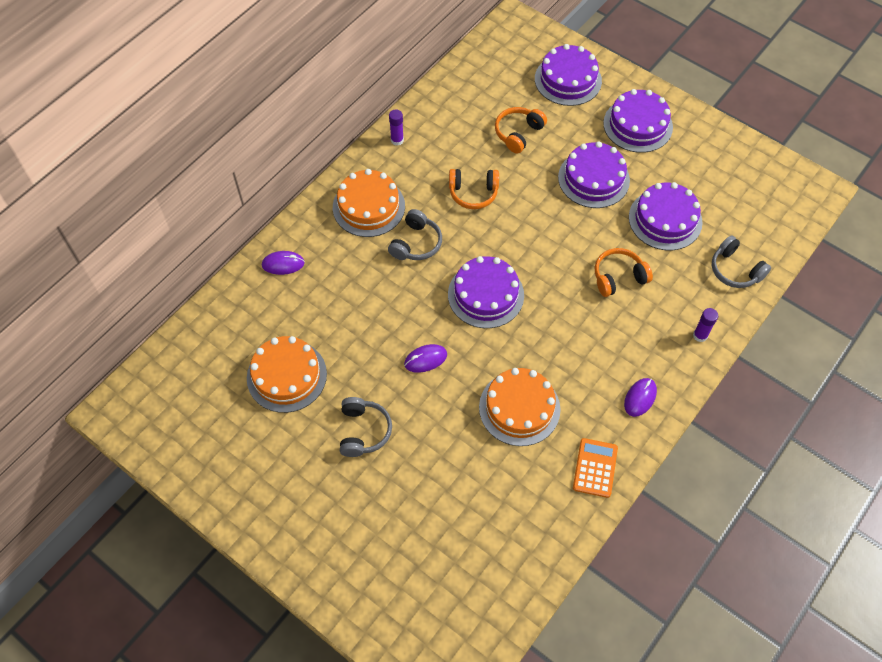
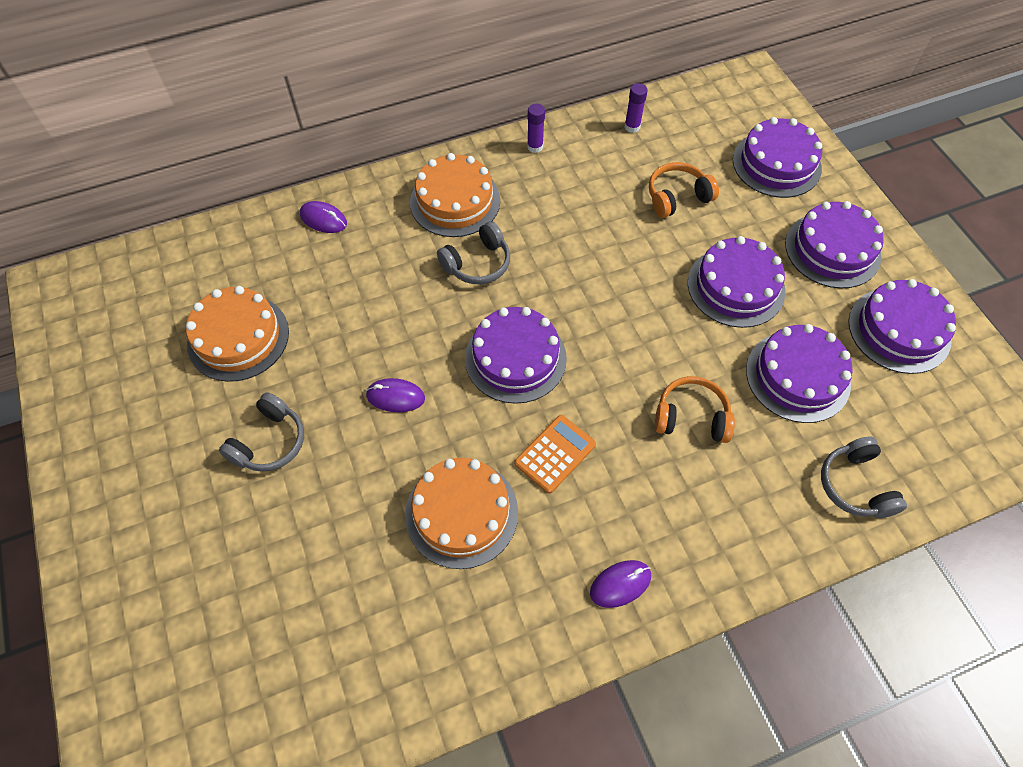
camera: 30 degrees right, 0 degrees up
(473, 193) = (580, 238): orange headphones -> none
(595, 468) = (502, 643): orange calculator -> orange calculator (555, 454)
(700, 335) = (753, 546): purple glue stick -> purple glue stick (632, 127)
(706, 160) = (899, 330): none -> purple cake

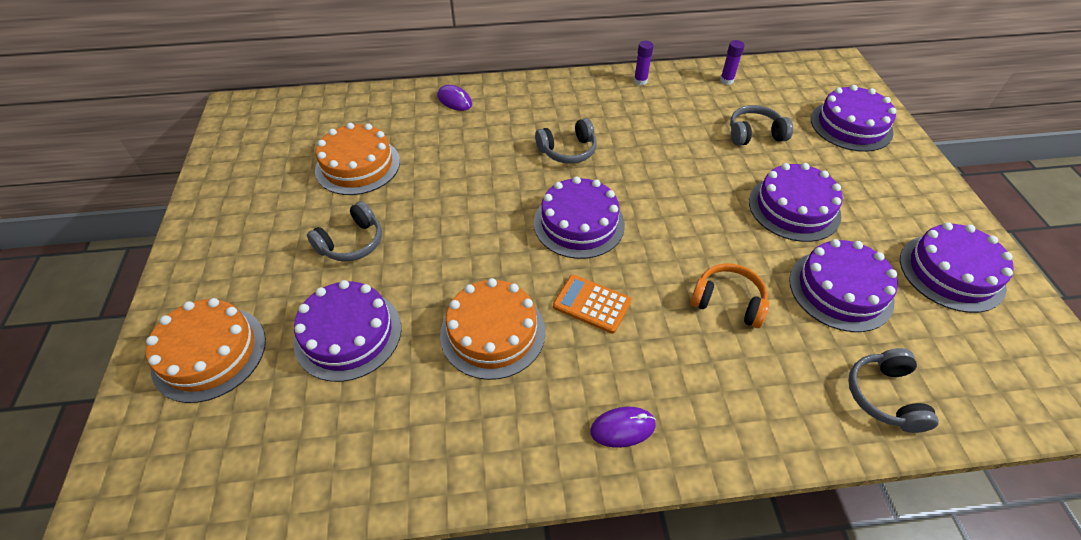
camera: 15 degrees right, 10 degrees down
(395, 397) = (467, 231): purple mouse -> none
(455, 201) = (563, 106): orange cake -> orange cake (209, 353)
(555, 454) = (592, 304): orange calculator -> orange calculator turned 120 degrees counterclockwise
(677, 197) = (754, 134): orange headphones -> grey headphones
(832, 250) = (893, 197): purple cake -> purple cake (348, 334)

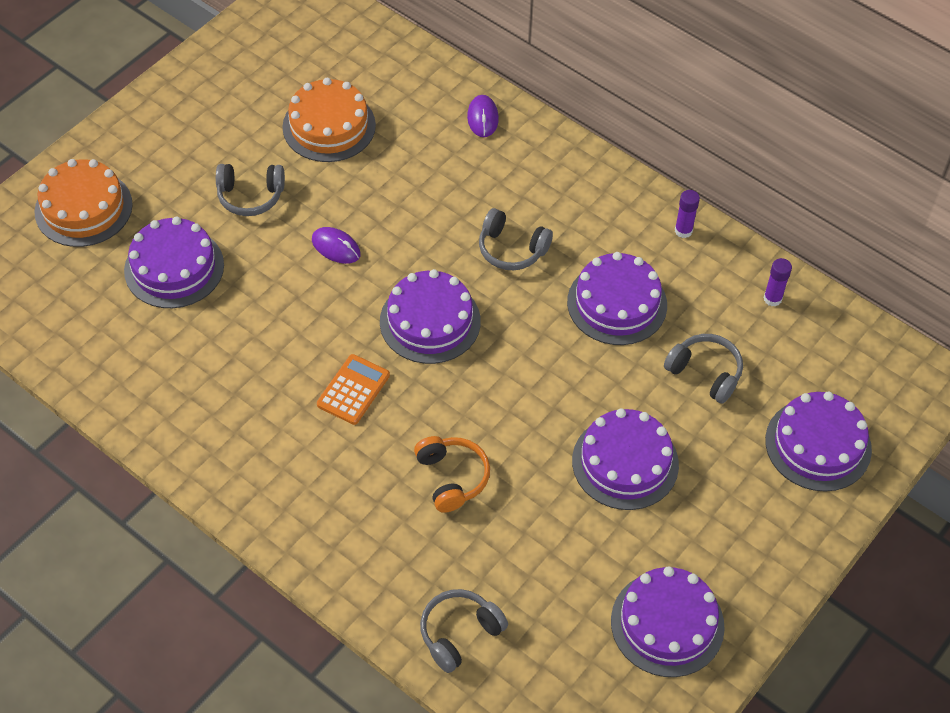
camera: 45 degrees right, 5 degrees up
(492, 332) = (263, 349): orange cake -> none
(592, 304) = (353, 390): orange calculator -> orange calculator turned 45 degrees clockwise
(622, 428) = (262, 484): purple mouse -> purple mouse (336, 247)
(840, 290) = (551, 549): purple cake -> purple cake (617, 303)

